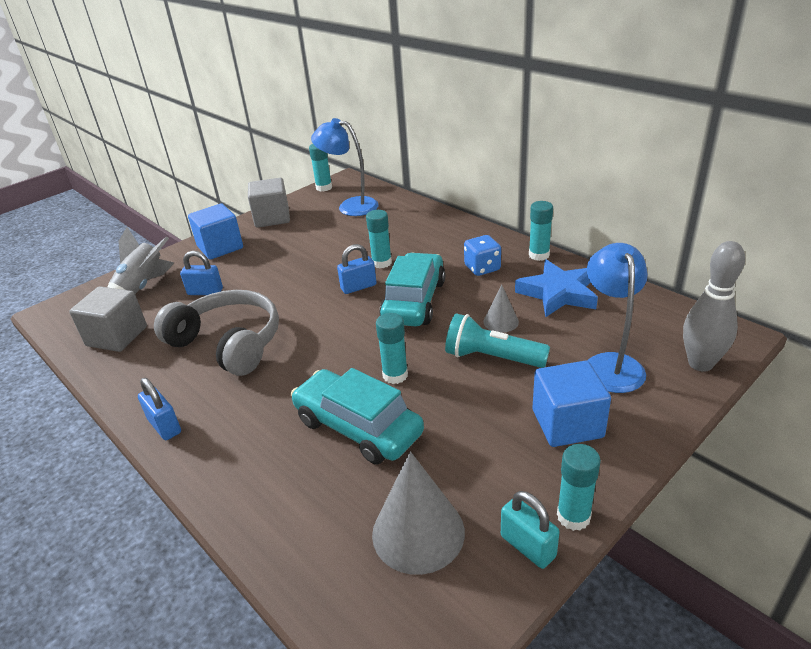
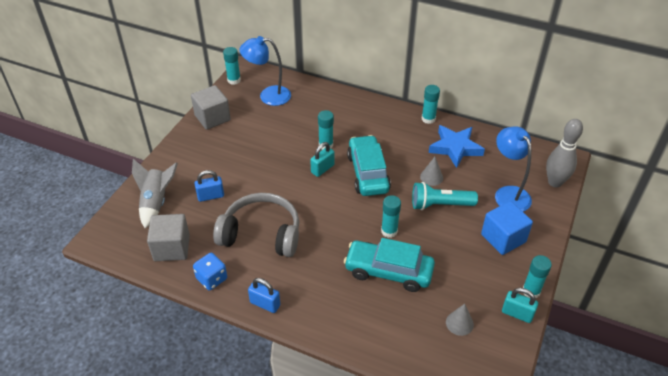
camera: 25 degrees left, 10 degrees up
(220, 247) = (190, 154): blue cube -> none
(358, 287) = (322, 169): blue padlock -> turquoise padlock
(418, 532) = (459, 323): grey cone -> grey cone, size x0.53
(482, 268) = (397, 137): blue dice -> blue dice (212, 279)

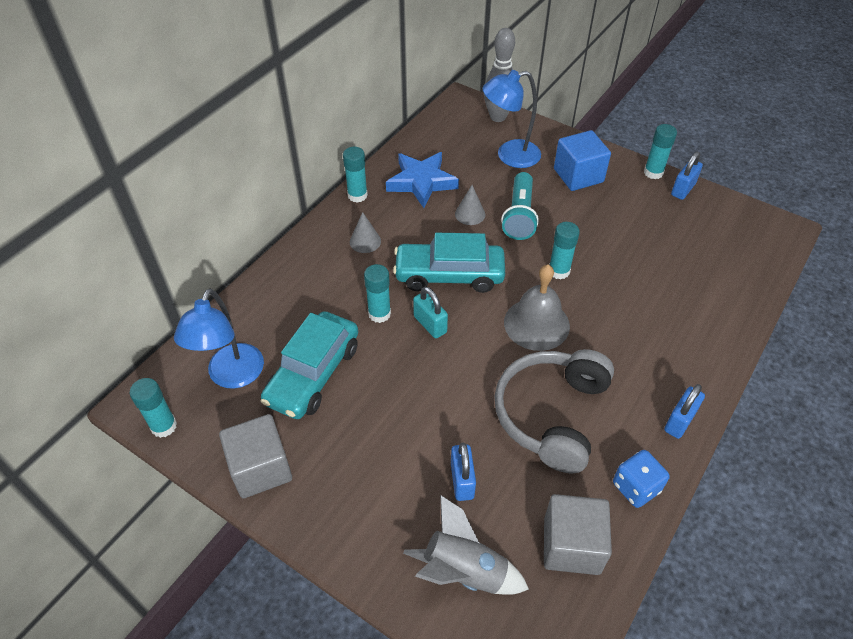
camera: 80 degrees left, 5 degrees up
(335, 221) = (536, 324): none -> grey bell
(388, 271) = (624, 283): turquoise car -> turquoise car (313, 374)
(459, 323) = (698, 236): grey cone -> grey cone (365, 241)
(517, 313) = (683, 189): turquoise padlock -> blue padlock

